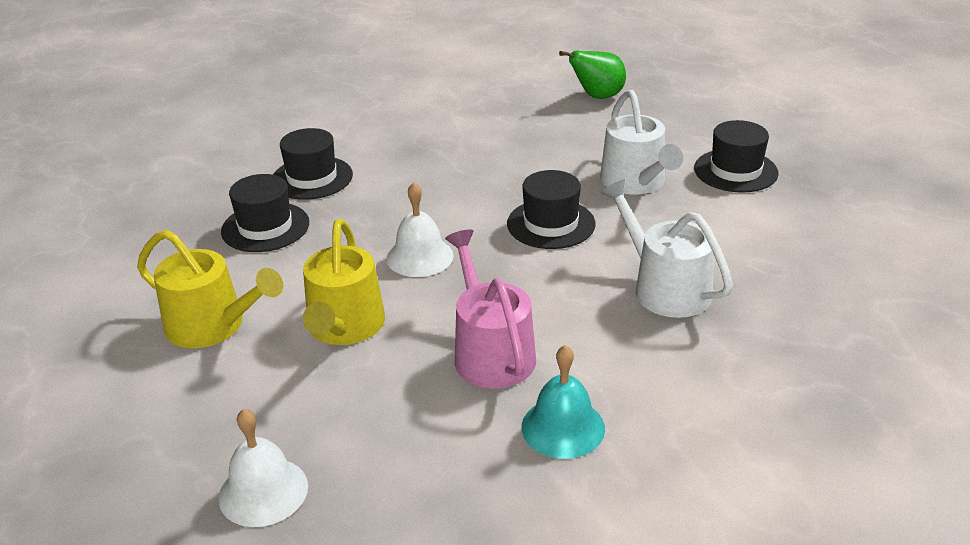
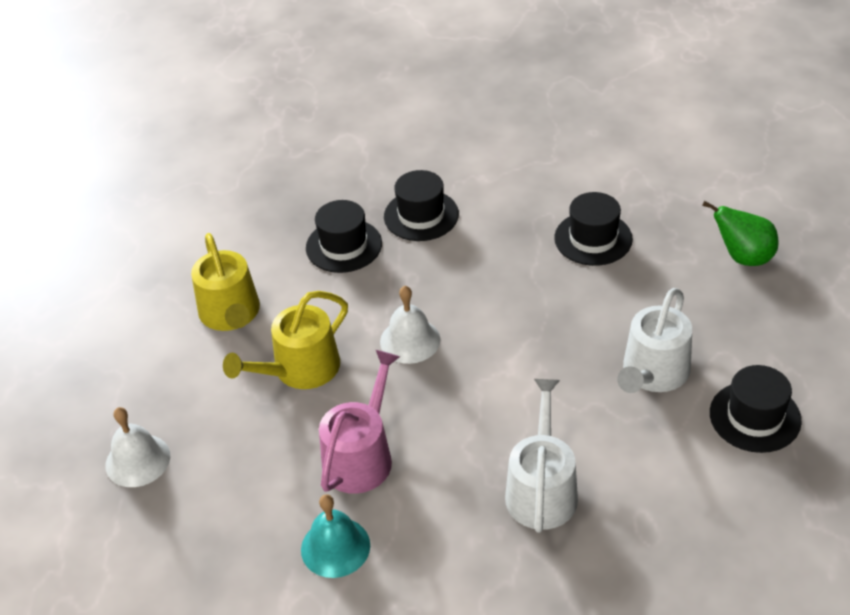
camera: 45 degrees right, 10 degrees up
(551, 224) = (534, 371): black hat -> black hat (593, 238)

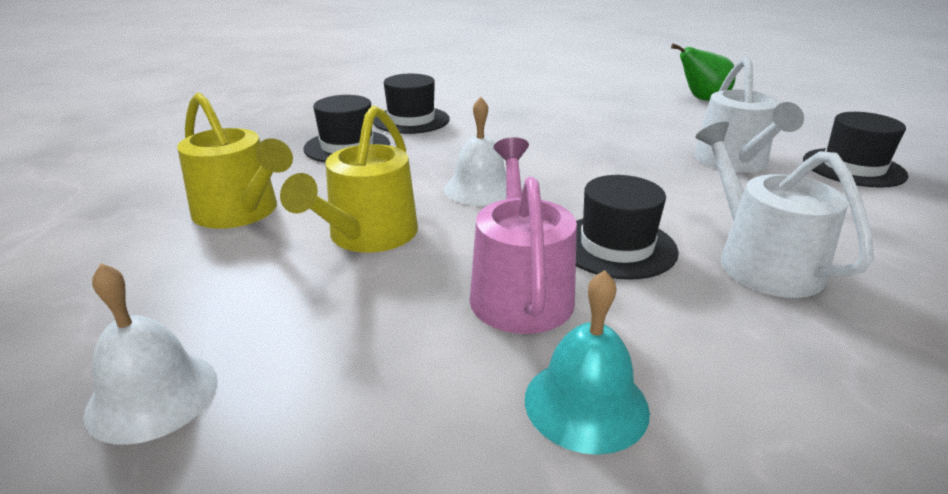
camera: 30 degrees left, 15 degrees down
(593, 238) = (578, 108): black hat -> black hat (616, 246)

